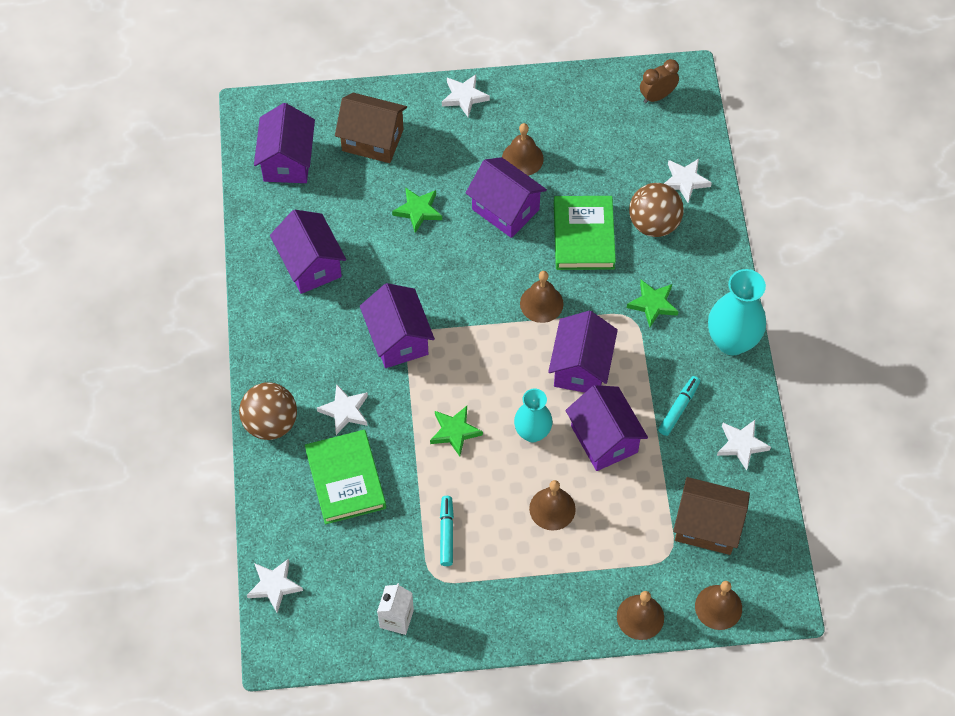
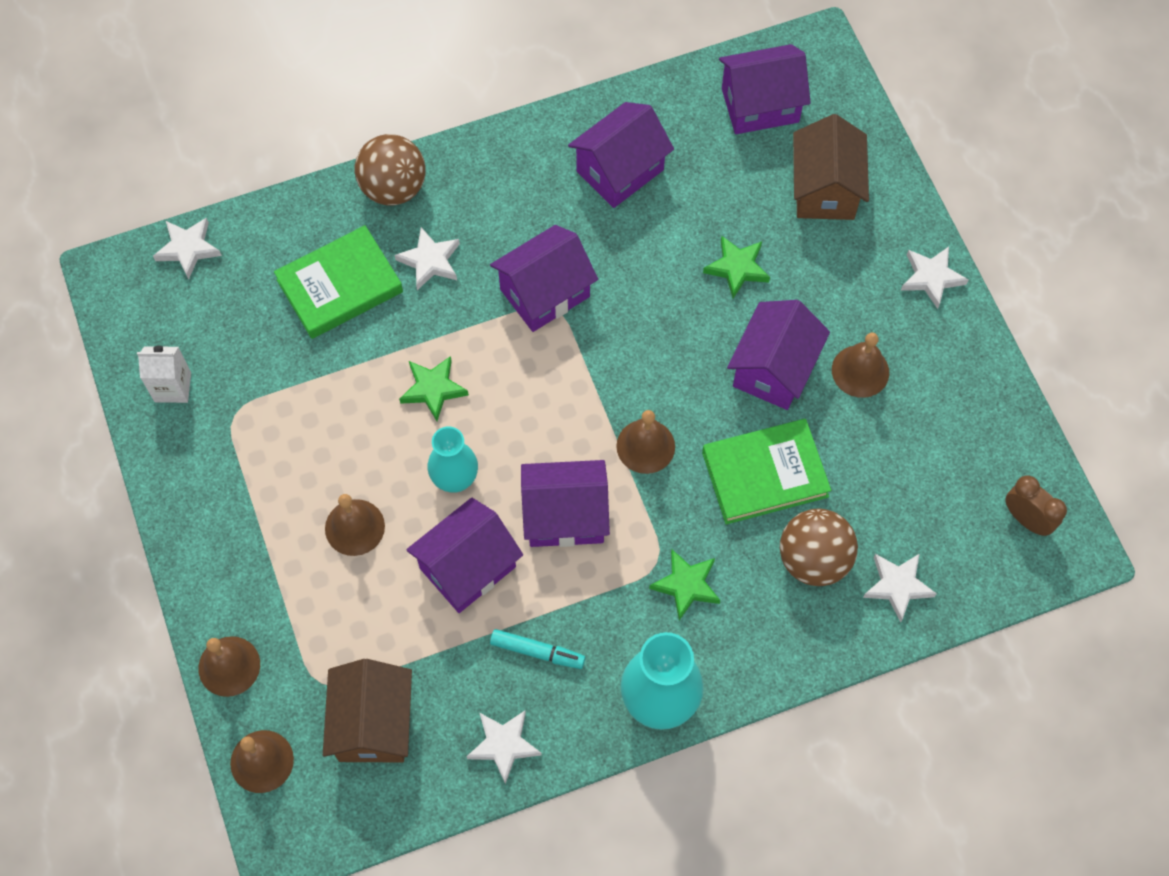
camera: 75 degrees right, 5 degrees up
(446, 533) = (294, 414): turquoise marker -> none

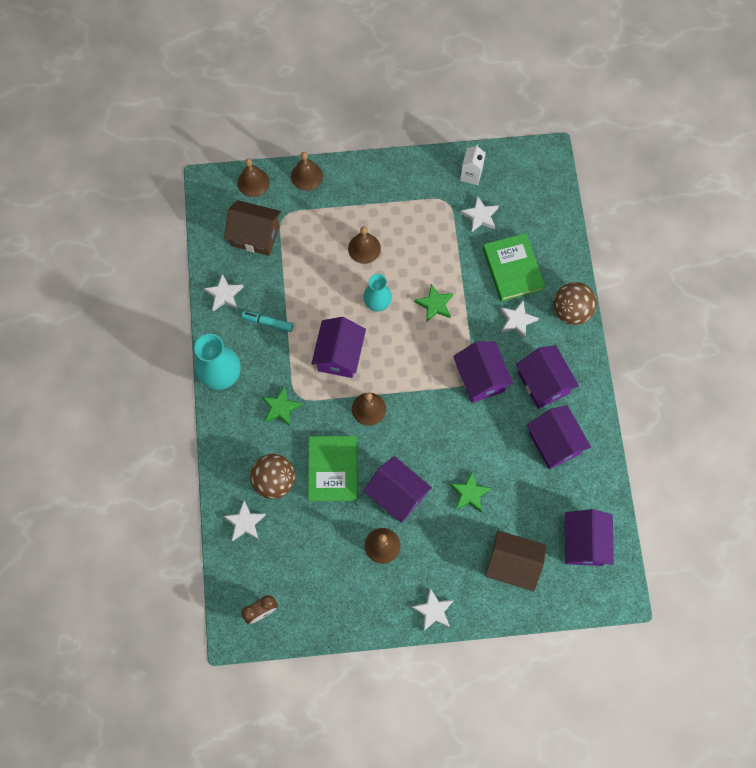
camera: 105 degrees right, 5 degrees up
(188, 249) = (556, 196): white star -> white star (480, 216)
(467, 567) = (325, 299): purple house -> purple house (543, 383)
(537, 652) = (268, 322): turquoise marker -> turquoise marker turned 75 degrees clockwise

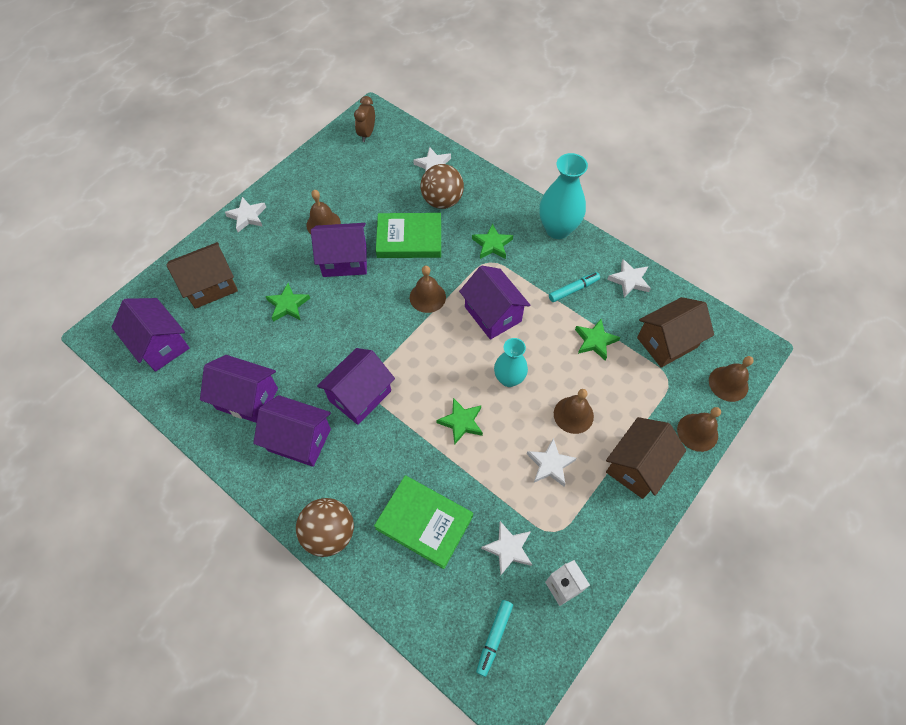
camera: 135 degrees right, 10 degrees down
(297, 277) = (595, 341): none -> green star
(333, 469) = (409, 239): green book -> green book turned 45 degrees counterclockwise
(362, 191) = (637, 466): none -> brown house
(480, 378) = (360, 395): purple house -> purple house turned 75 degrees counterclockwise
(517, 320) = (374, 475): white star -> white star (550, 464)
(530, 185) = (494, 637): none -> turquoise marker

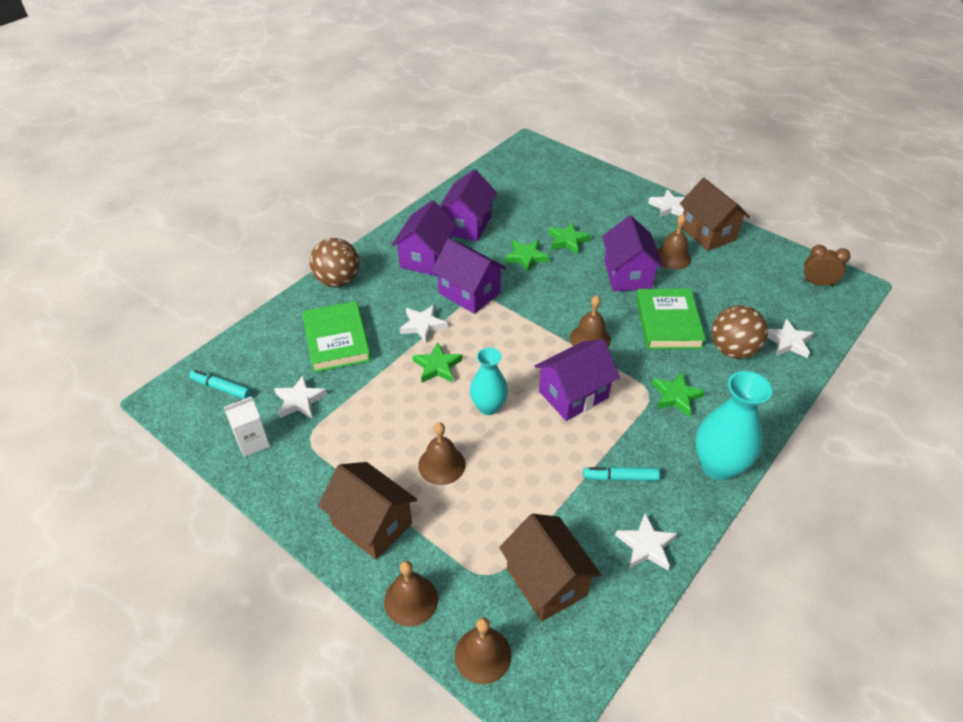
camera: 90 degrees right, 15 degrees down
(160, 345) = (519, 174): purple house -> none
(210, 286) = (582, 194): brown house -> brown house (708, 233)
(424, 522) = (337, 340): green book -> green book turned 45 degrees counterclockwise
(550, 464) = (383, 439): white star -> white star (423, 325)
(573, 290) = (620, 477): turquoise marker -> turquoise marker turned 120 degrees clockwise
(595, 341) = (543, 495): green star -> green star (526, 257)

